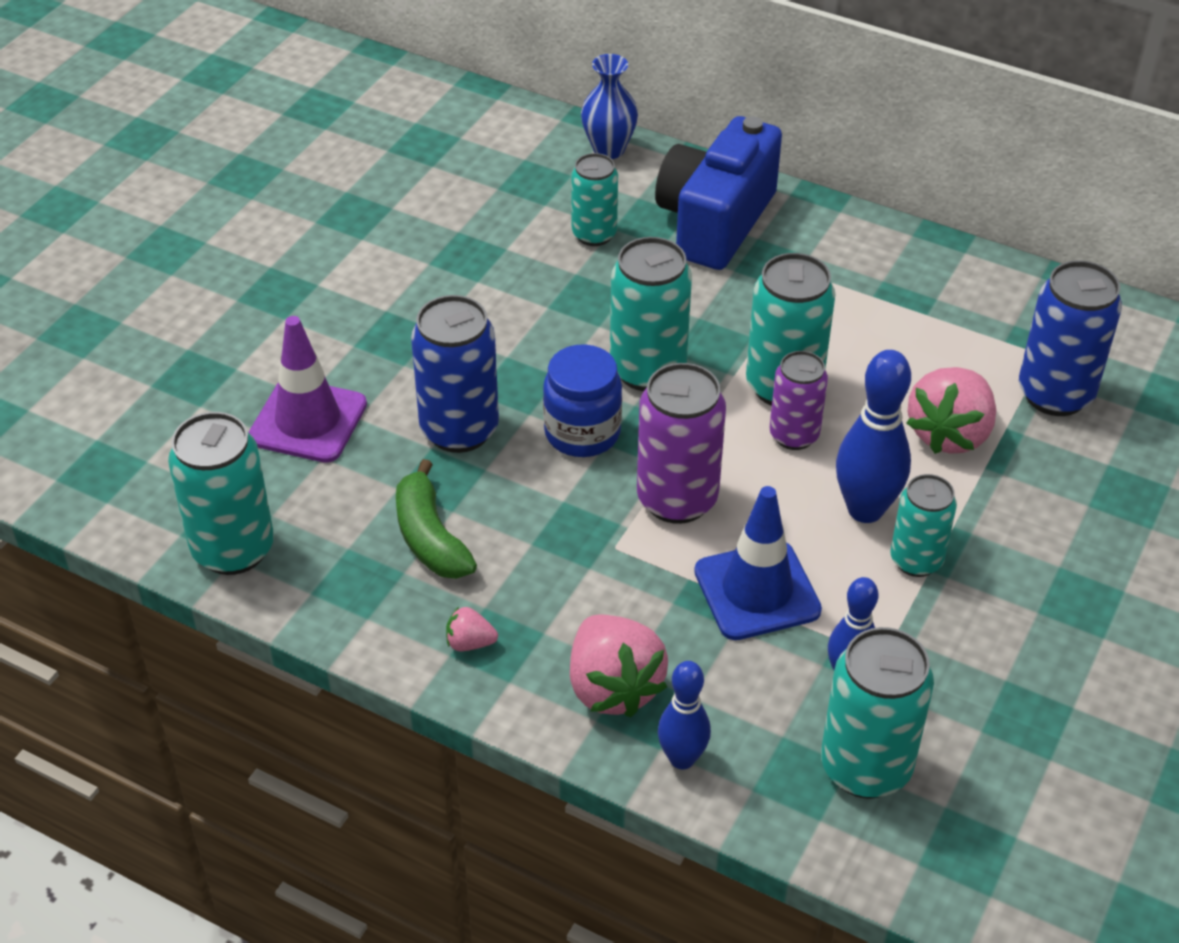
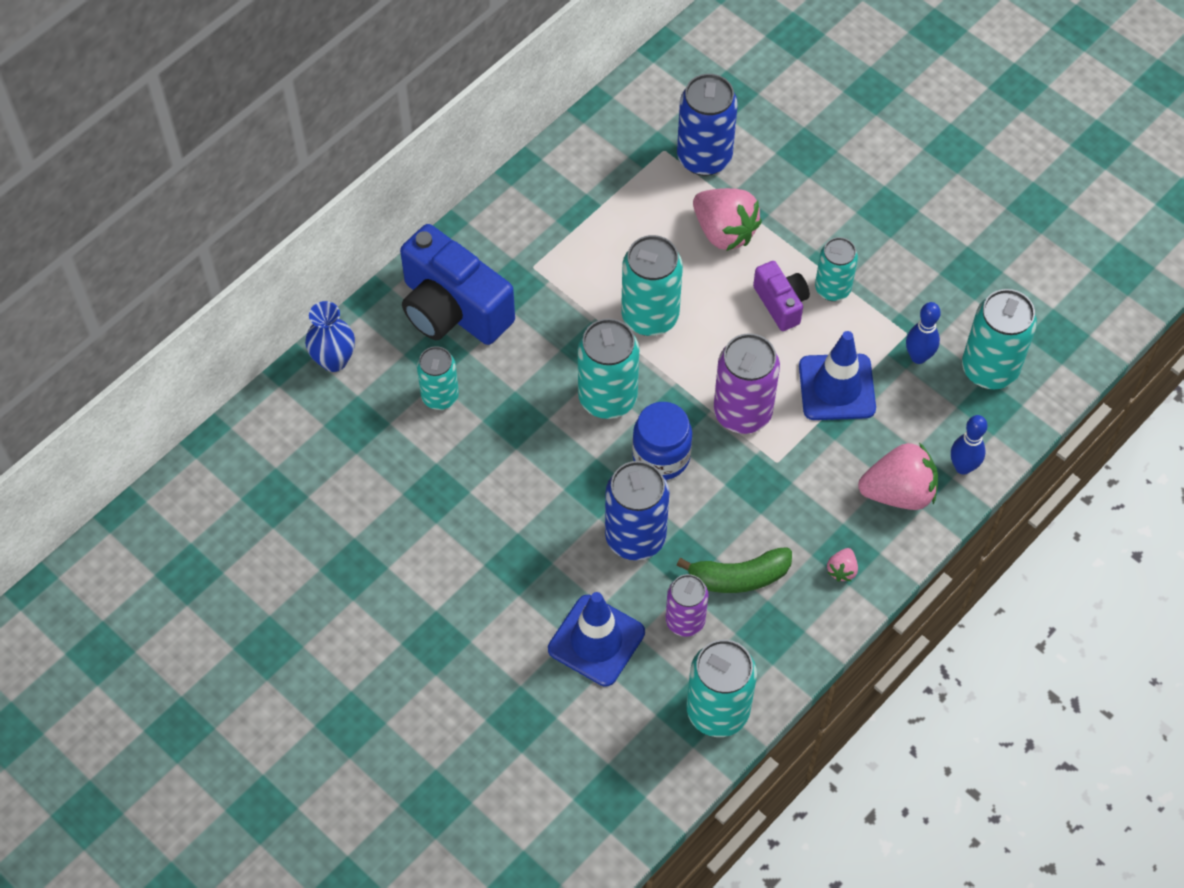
camera: 75 degrees left, 15 degrees up
(308, 421) = (596, 640): purple traffic cone -> blue traffic cone
(794, 435) = (700, 324): purple can -> purple can (685, 621)
(865, 510) = (781, 303): blue bowling pin -> purple camera

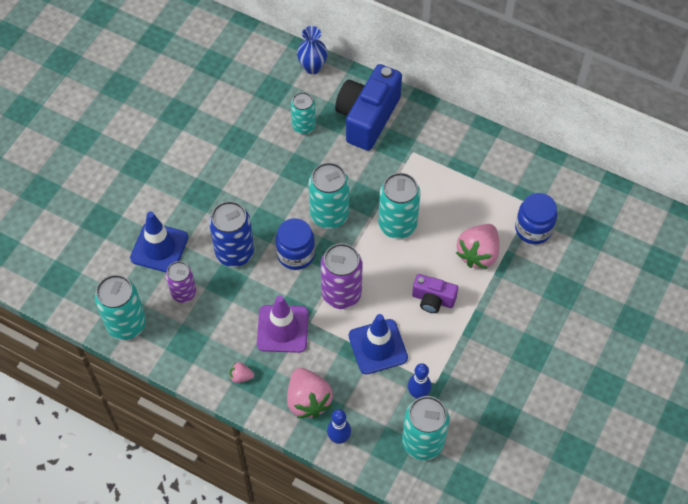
camera: 75 degrees right, 0 degrees up
(704, 158) = (533, 229): blue can -> blue jar
(739, 577) = (221, 317): green banana -> none
(779, 500) = (282, 329): none -> purple traffic cone
(781, 303) = (433, 299): purple camera -> purple camera turned 60 degrees clockwise
(832, 289) = (455, 329): turquoise can -> none

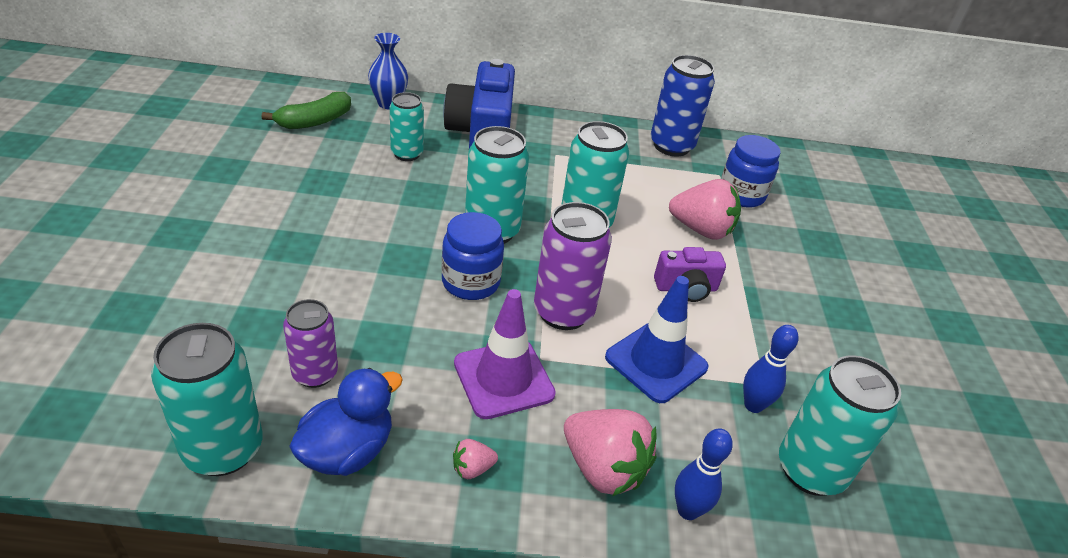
camera: 30 degrees left, 20 degrees down
(159, 248) = (248, 323): blue traffic cone -> none
(184, 345) = (347, 451): none -> blue duck
(235, 253) = (377, 301): blue can -> blue can (671, 146)
(252, 76) = (315, 121): none -> green banana
(478, 254) = (701, 230): pink strawberry -> pink strawberry turned 75 degrees counterclockwise

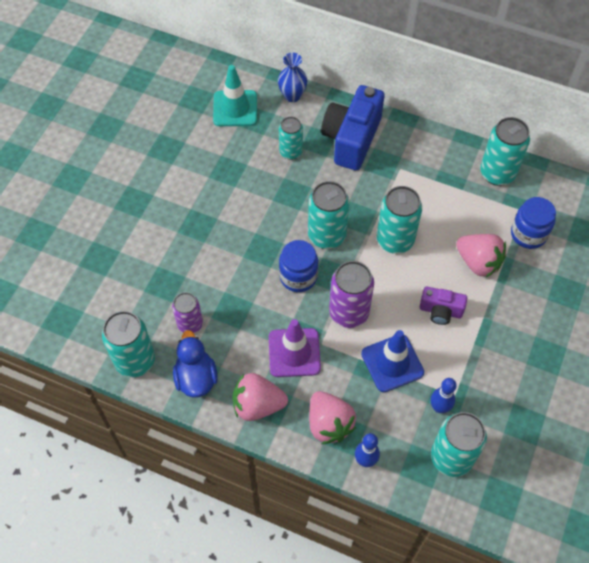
camera: 25 degrees right, 20 degrees up
(315, 121) = (235, 108): green banana -> turquoise traffic cone
(347, 451) = (196, 377): blue duck -> blue duck turned 75 degrees counterclockwise
(472, 468) = (258, 405): pink strawberry -> pink strawberry, size x2.18
(671, 146) = (497, 173): blue can -> turquoise can

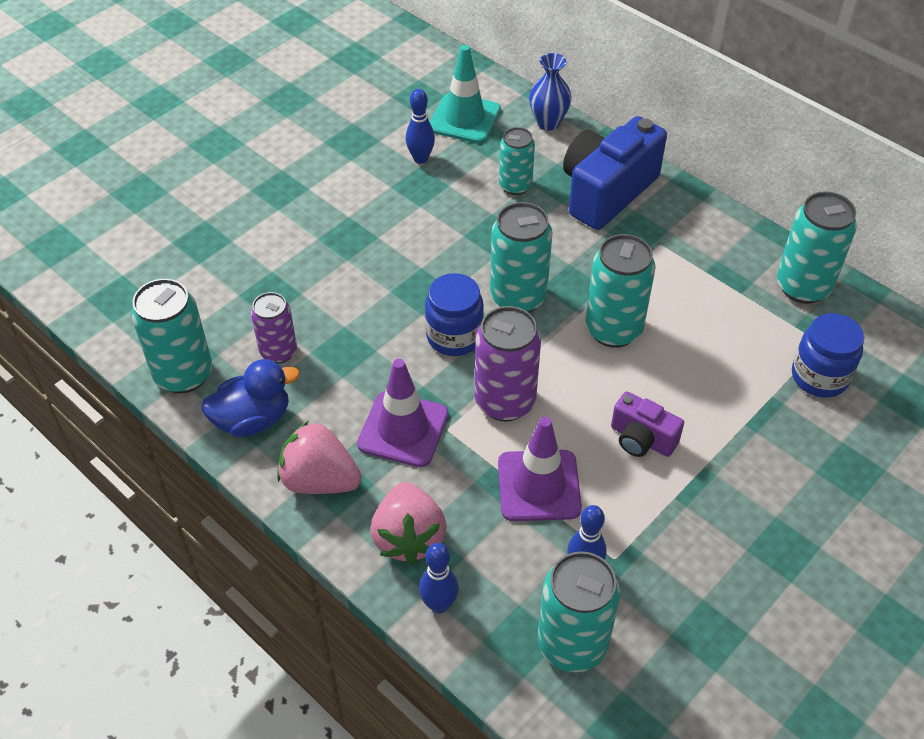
camera: 20 degrees right, 10 degrees down
(196, 377) = (253, 419): blue duck -> blue duck turned 60 degrees clockwise
(219, 149) = (420, 159): none -> blue bowling pin
(392, 363) = (539, 486): blue traffic cone -> purple traffic cone
(478, 262) = (726, 392): pink strawberry -> none

